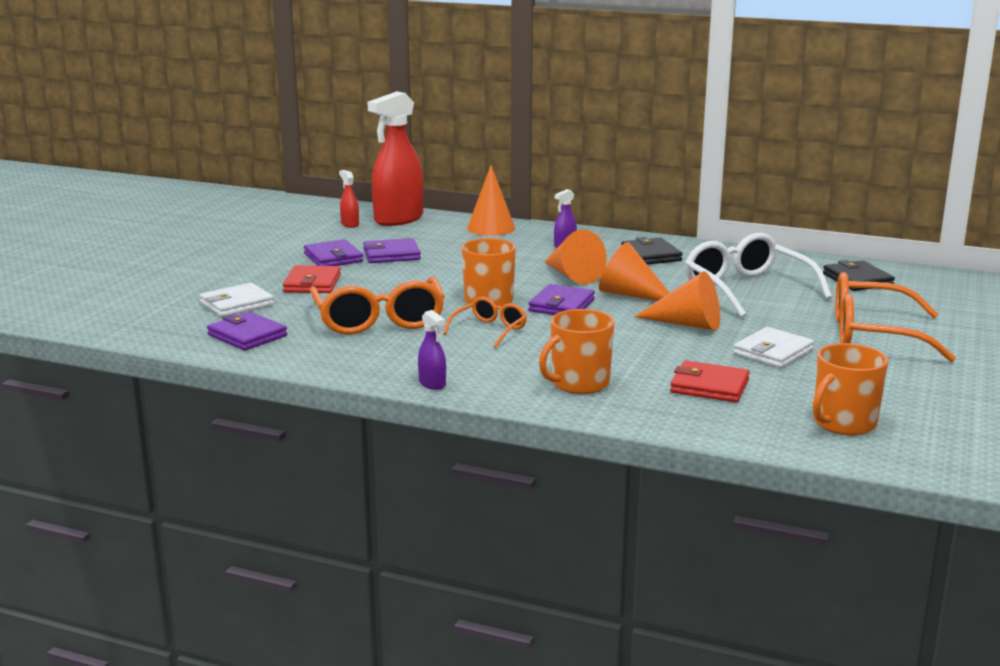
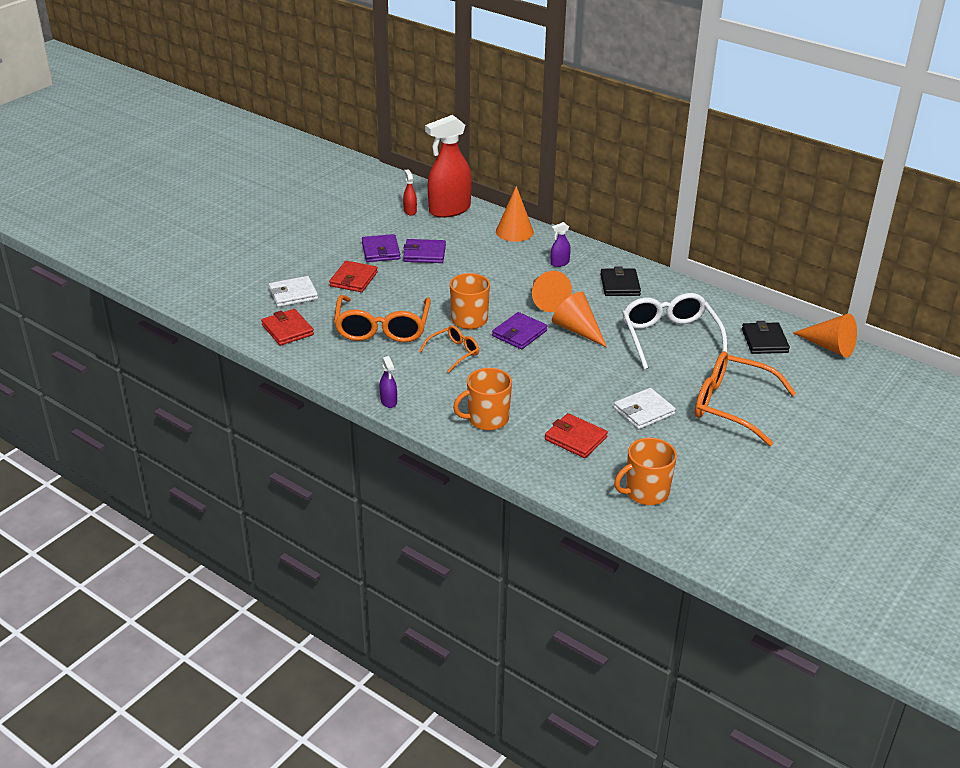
camera: 15 degrees right, 15 degrees up
(247, 335) = (287, 330): purple wallet -> red wallet
(687, 324) = (600, 370): orange cone -> orange cone (829, 347)

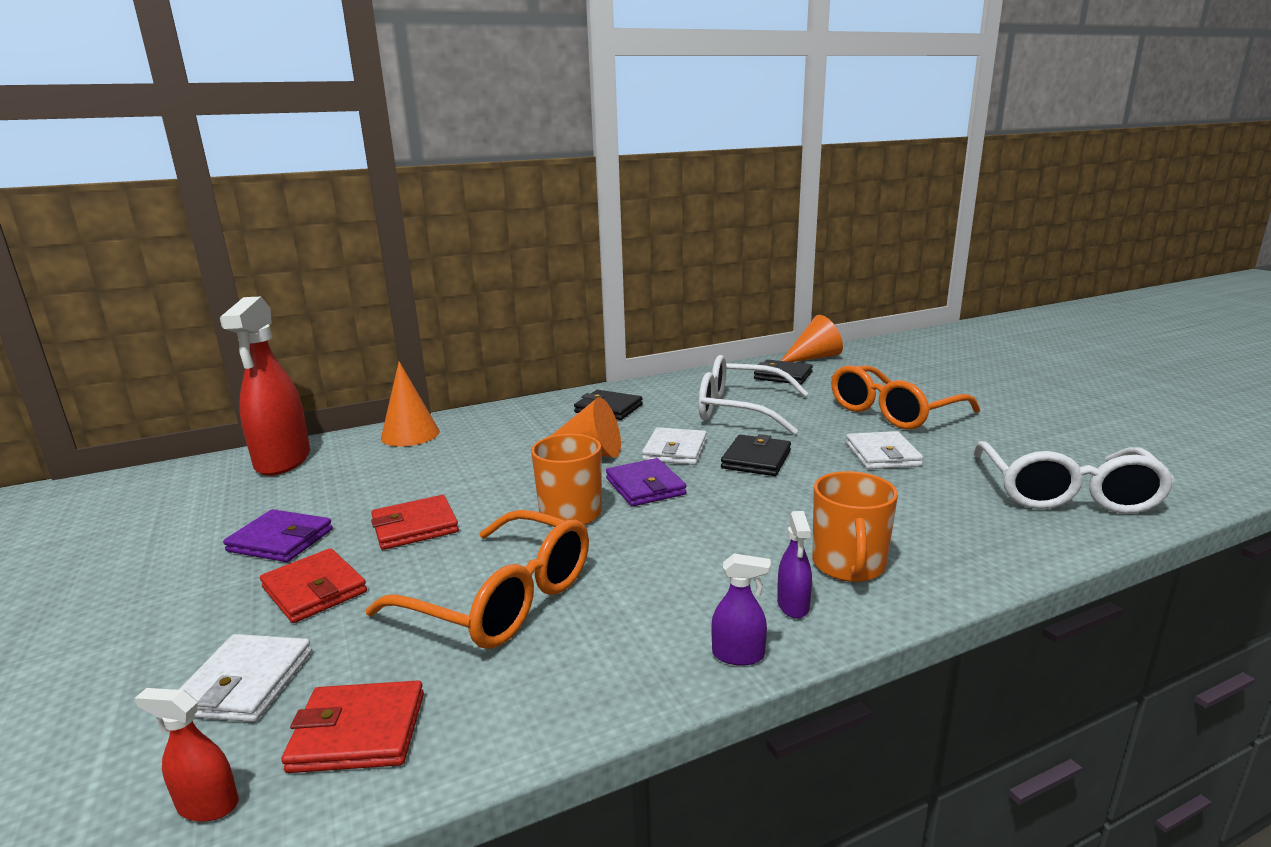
camera: 60 degrees left, 15 degrees down
(410, 211) = (227, 489): red spray bottle -> red spray bottle (207, 805)
(424, 254) = (353, 505): purple wallet -> none
(454, 352) = (643, 547): orange glasses -> none
(559, 263) = (519, 427): purple spray bottle -> purple spray bottle (793, 605)
(575, 438) = (928, 509): red wallet -> red wallet (415, 526)
(577, 330) = (675, 450): orange cone -> white wallet
(591, 363) = (756, 459): none -> black wallet
(646, 492) = (1067, 493): orange mug -> white glasses

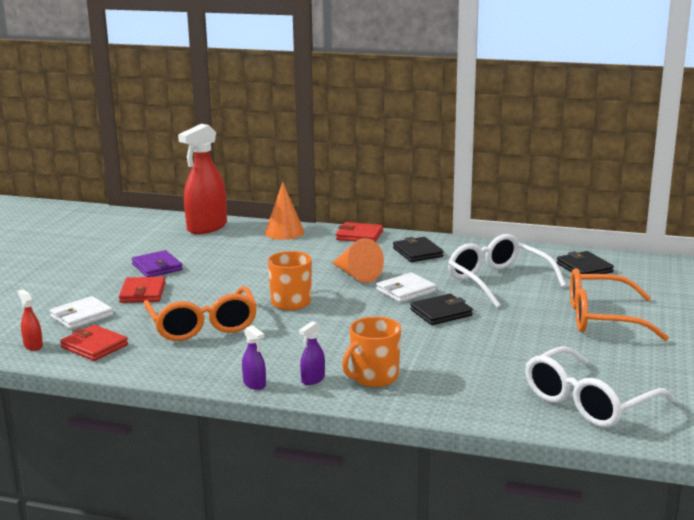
camera: 40 degrees right, 0 degrees up
(415, 526) = (216, 282): red wallet -> red wallet (359, 235)
(645, 486) = (351, 304): purple wallet -> none
(813, 357) = (643, 262): orange cone -> none
(882, 454) = (525, 339): white wallet -> none

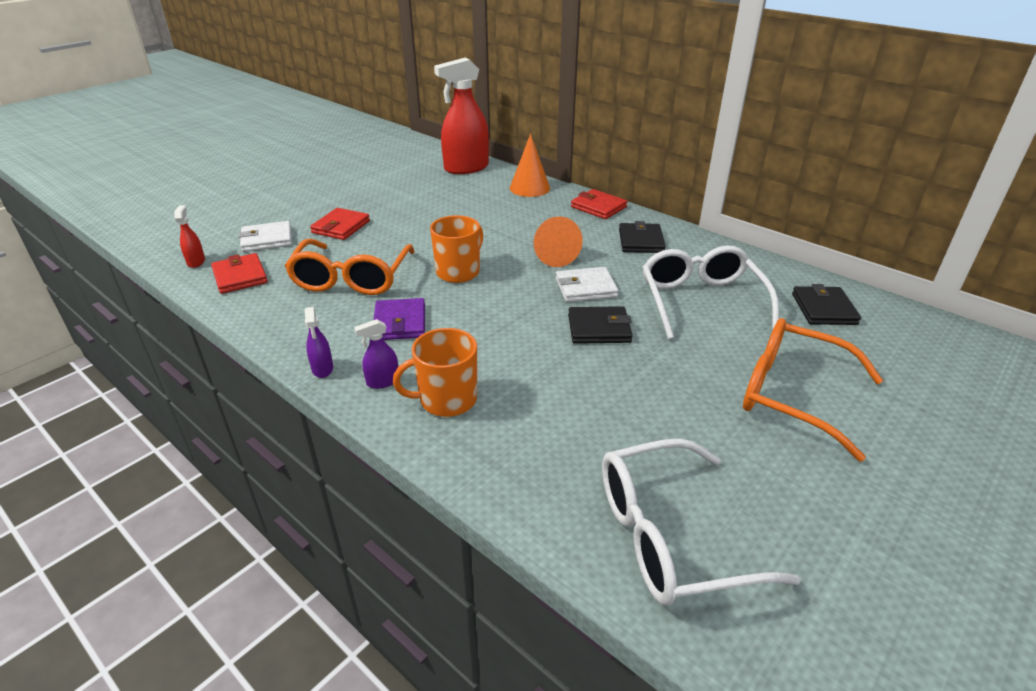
camera: 25 degrees right, 15 degrees up
(157, 267) = (381, 201): purple wallet -> purple wallet (400, 323)

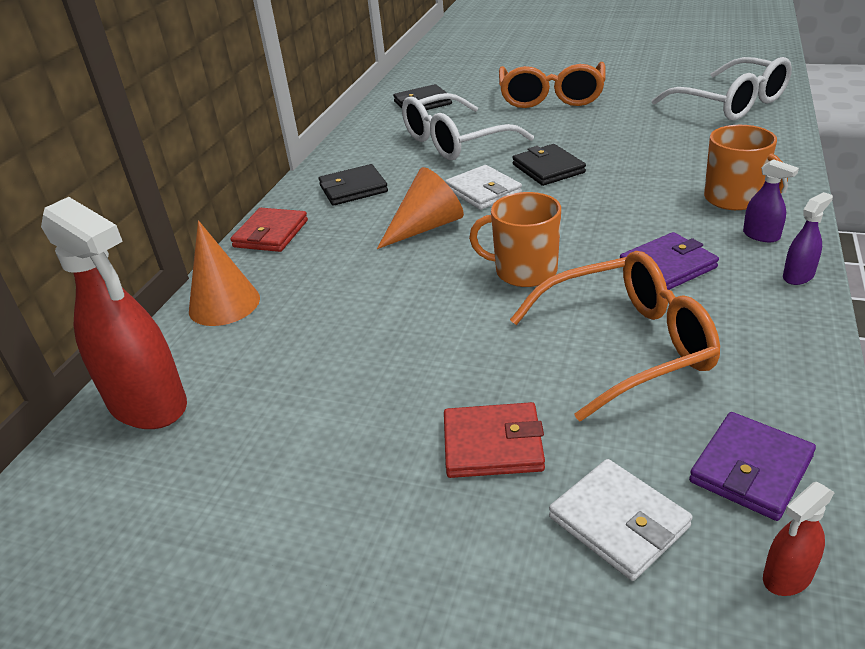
camera: 110 degrees left, 0 degrees up
(240, 276) = (750, 469): red wallet -> purple wallet

